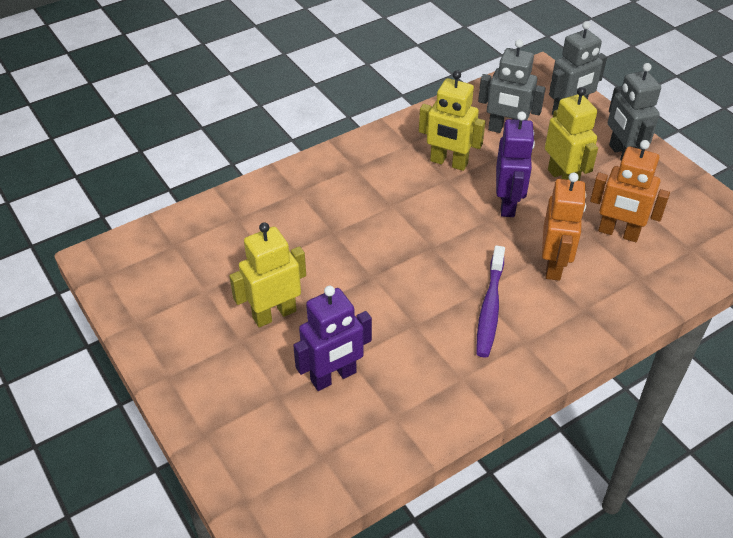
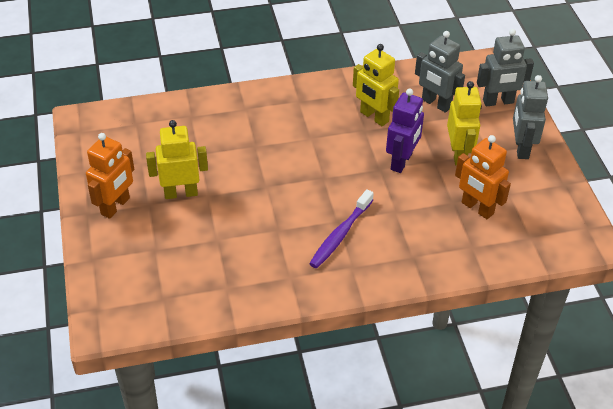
camera: 20 degrees right, 0 degrees up
(333, 377) = (199, 248): purple robot -> none
(554, 265) = (409, 218): orange robot -> orange robot (115, 206)

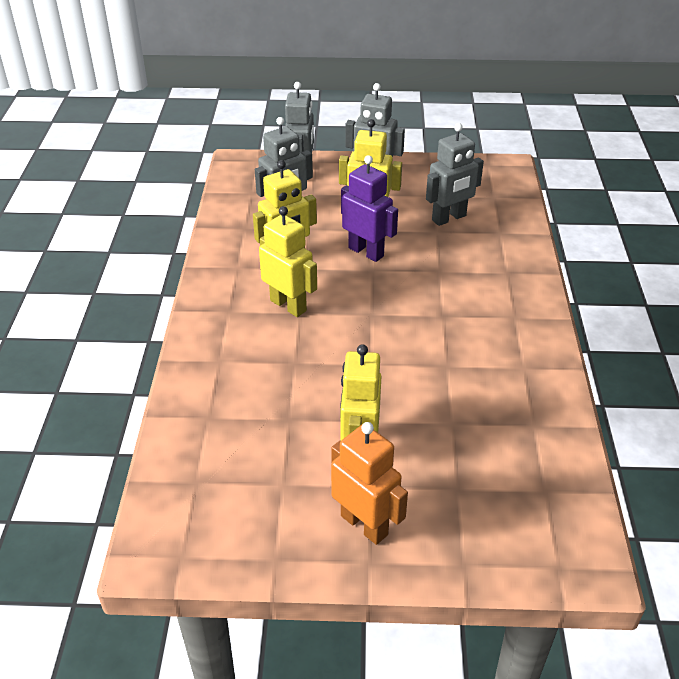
camera: 75 degrees left, 5 degrees down
(316, 130) = (288, 305): none -> yellow robot
(340, 234) = (466, 316): purple toothbrush -> none
(477, 208) = (449, 218): orange robot -> grey robot

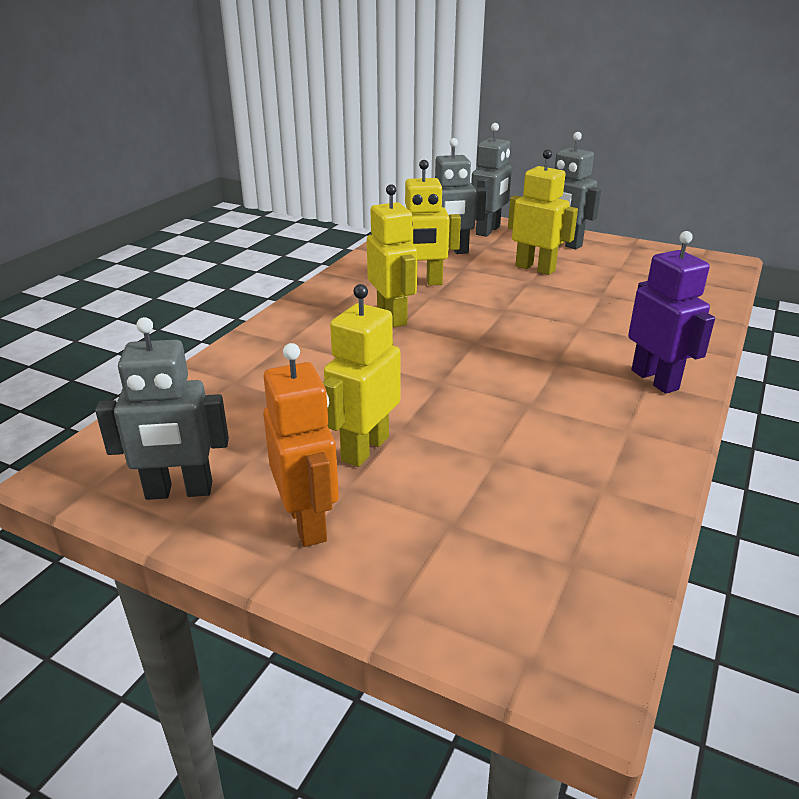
camera: 25 degrees right, 10 degrees down
(366, 252) = (509, 295): purple robot -> purple robot (655, 380)
(449, 218) = (624, 287): grey robot -> grey robot (179, 491)

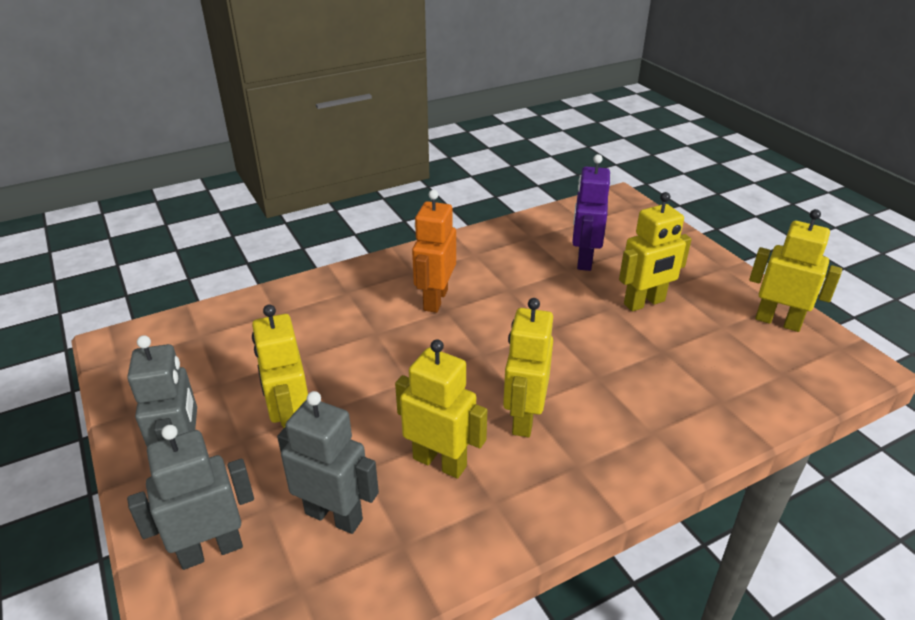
camera: 145 degrees left, 5 degrees up
(179, 491) = (778, 321): grey robot -> yellow robot
(308, 522) = (702, 278): orange robot -> orange robot (435, 300)
(655, 380) = (406, 271): purple robot -> purple robot (584, 260)

